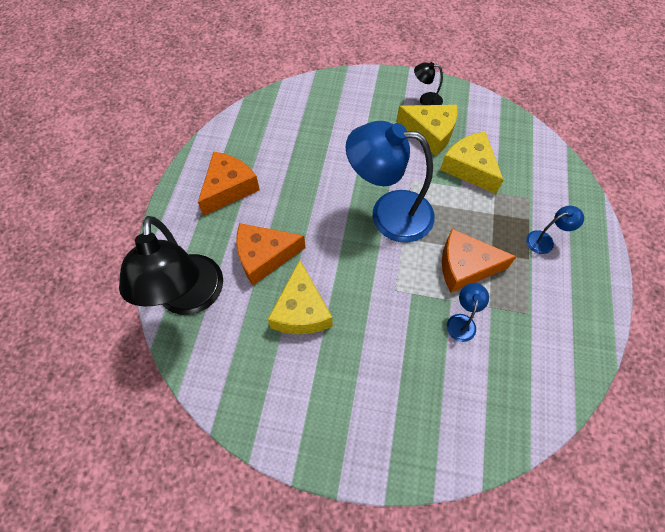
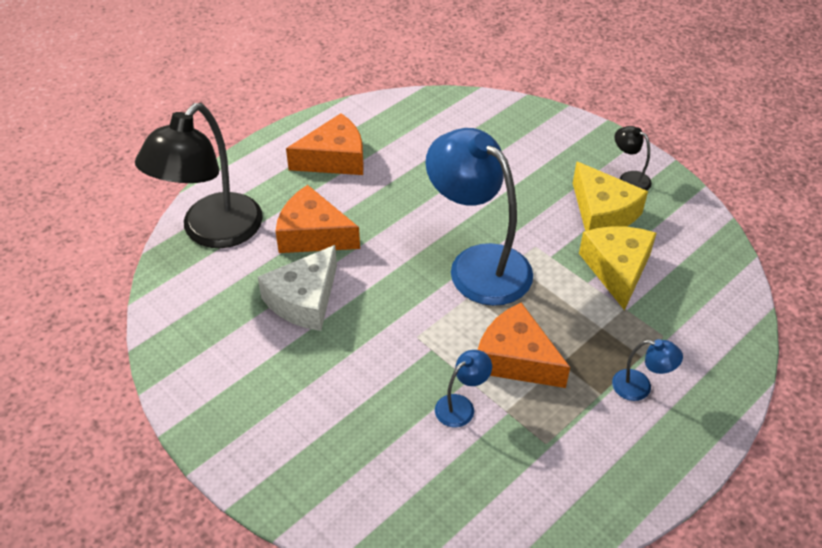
camera: 35 degrees right, 15 degrees down
(301, 310) = (304, 300): yellow cheese -> white cheese

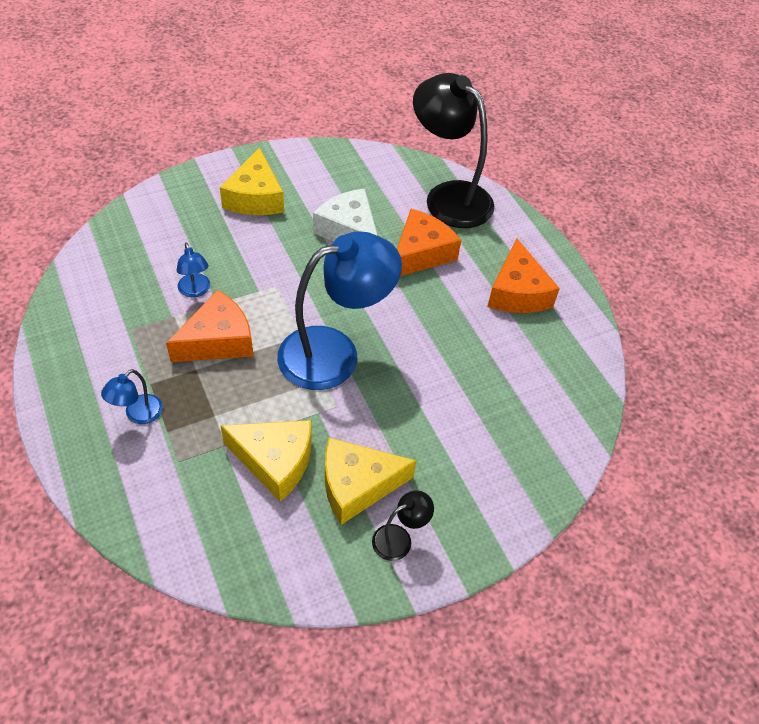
camera: 105 degrees right, 5 degrees up
(282, 406) = (255, 197): none -> yellow cheese

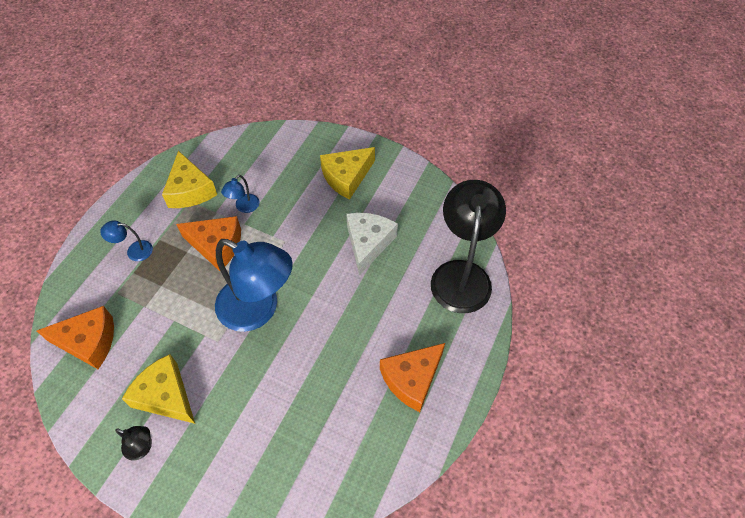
camera: 55 degrees right, 5 degrees up
(275, 461) = (151, 339): yellow cheese -> yellow cheese (190, 190)
(421, 253) = (389, 296): orange cheese -> orange cheese (89, 342)

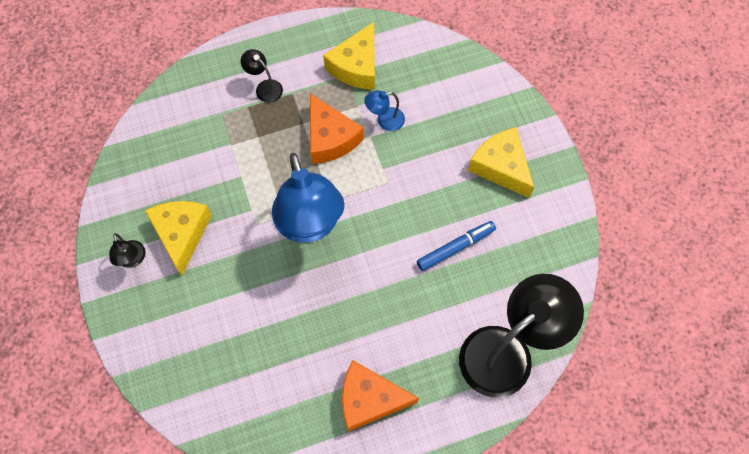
camera: 45 degrees right, 10 degrees up
(89, 342) = (168, 139): orange cheese -> none
(134, 251) = (265, 87): blue lamp -> black lamp
(346, 177) = (501, 167): yellow cheese -> yellow cheese turned 45 degrees clockwise
(368, 243) = (455, 247): white cheese -> blue marker

